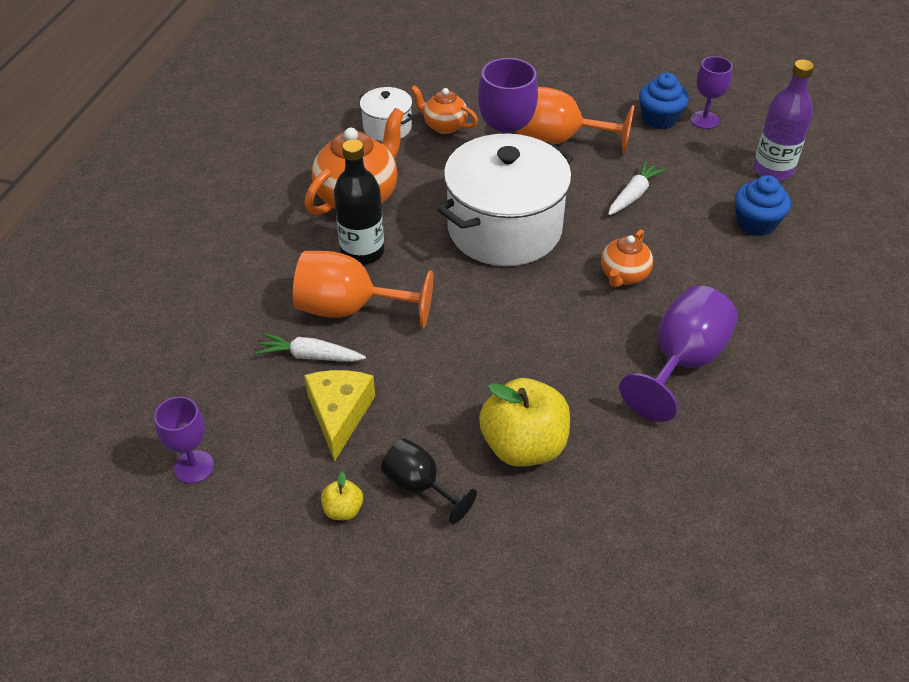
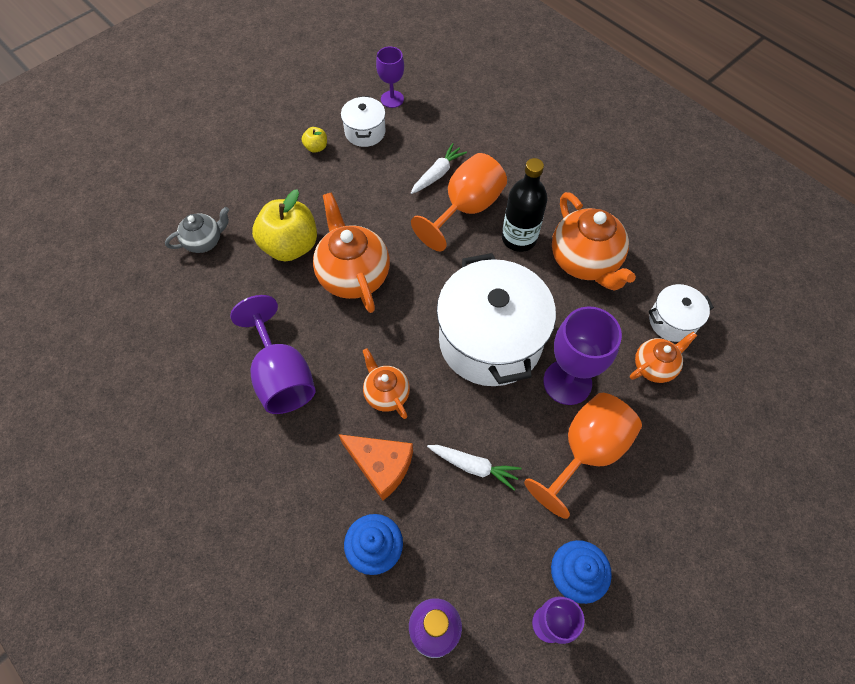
camera: 120 degrees right, 15 degrees up
(279, 467) = (365, 132): none -> white pot
(339, 414) = (381, 170): yellow cheese -> none
(420, 486) = (304, 185): black goblet -> none
(515, 365) = (353, 275): none -> orange teapot
(590, 546) = (204, 241): none -> grey teapot
(633, 195) = (474, 466): white carrot -> white carrot turned 45 degrees counterclockwise
(690, 249) = (381, 465): none -> orange cheese

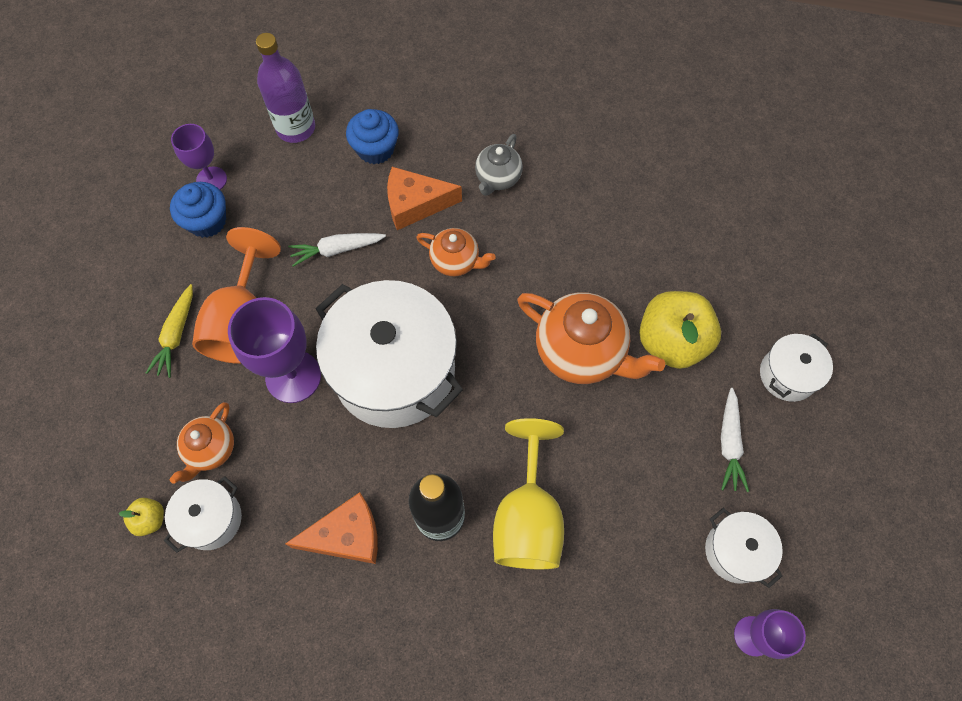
camera: 145 degrees right, 5 degrees up
(204, 241) = (757, 291): grey teapot -> grey teapot (497, 178)
(243, 187) = (787, 375): none -> white pot
(281, 376) = (559, 219): purple goblet -> none
(316, 147) = (767, 485): yellow apple -> yellow apple (150, 519)
(437, 174) = (597, 547): white carrot -> white carrot (729, 444)
(466, 209) = (527, 517): orange goblet -> yellow goblet
(585, 261) = (347, 535): orange teapot -> orange cheese
(647, 475) = (176, 335): none -> yellow carrot

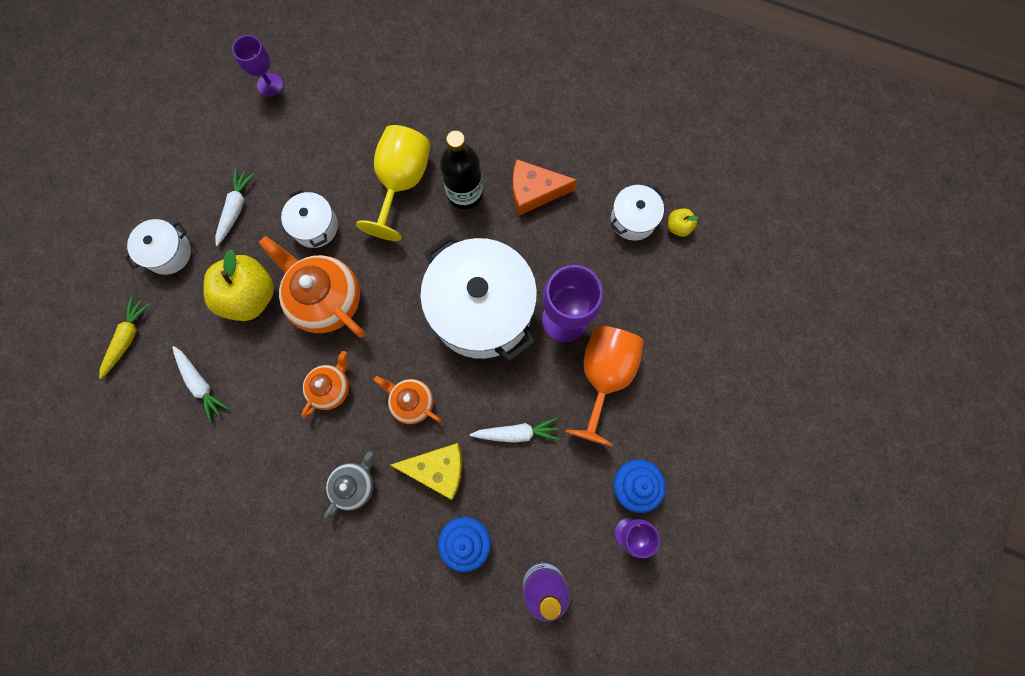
camera: 170 degrees left, 10 degrees up
(176, 335) = (661, 373): yellow carrot -> yellow carrot (127, 338)
(211, 449) = (633, 271): orange teapot -> orange teapot (331, 388)
(415, 204) = (438, 469): orange cheese -> yellow cheese
(689, 242) = (200, 384): none -> white carrot
(735, 551) = (261, 136): white pot -> white pot (315, 226)

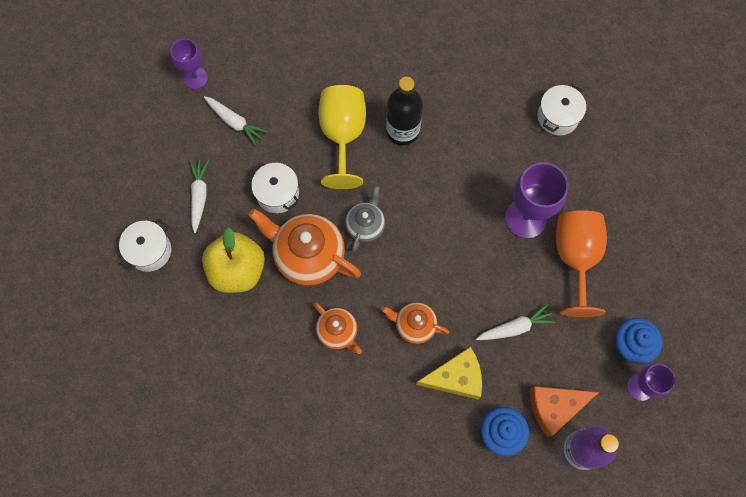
camera: 15 degrees left, 5 degrees down
(127, 338) = (136, 337): yellow carrot -> none
(200, 384) = (217, 360): white carrot -> white carrot (235, 122)
(331, 388) = (338, 332): orange teapot -> orange teapot turned 120 degrees clockwise
(354, 484) = (386, 411): grey teapot -> grey teapot (365, 226)
(481, 310) = (450, 229): white pot -> none
(534, 192) = (464, 114): orange cheese -> orange cheese (555, 407)
(678, 227) = (599, 113): yellow apple -> none

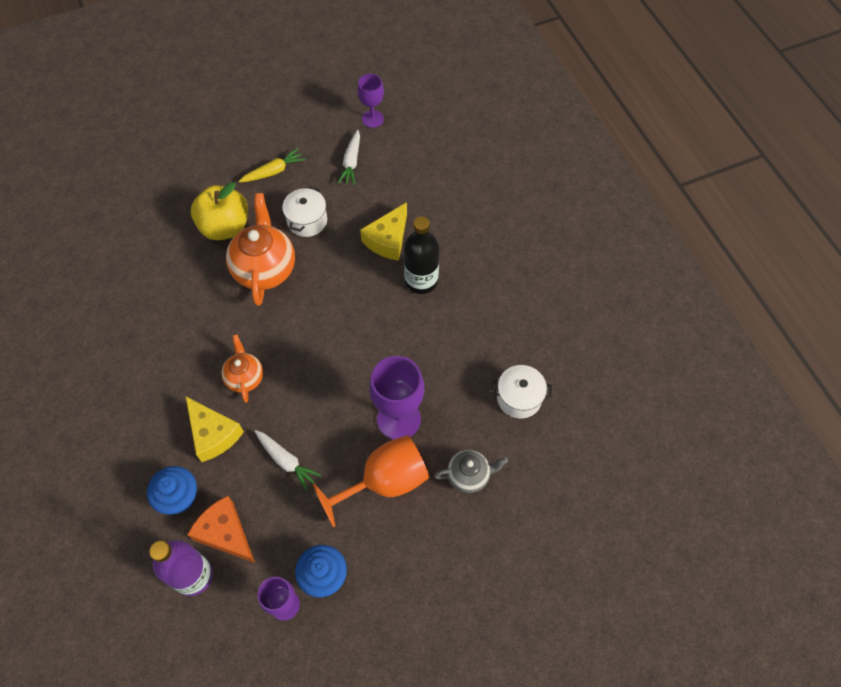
camera: 60 degrees right, 10 degrees down
(149, 251) = (210, 164): white pot -> none
(199, 196) = (274, 171): white carrot -> yellow carrot
(338, 332) = (209, 323): orange teapot -> none
(343, 135) = (388, 240): yellow goblet -> yellow cheese
(365, 226) = (316, 296): grey teapot -> grey teapot (469, 476)

